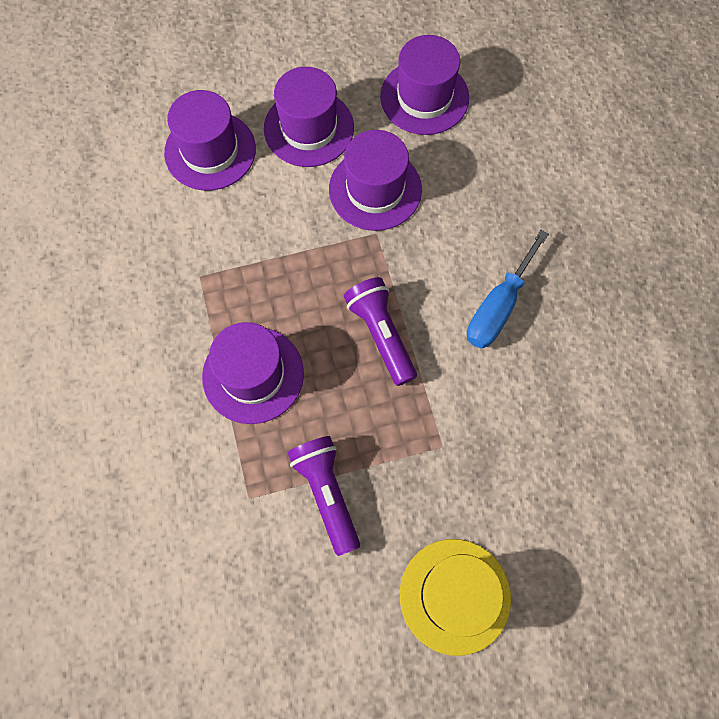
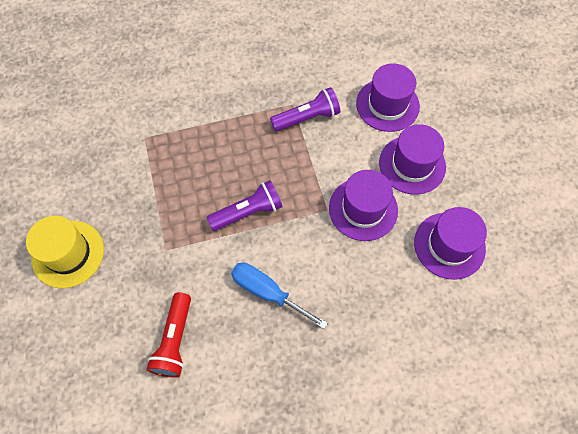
camera: 90 degrees right, 5 degrees down
(253, 375) = (223, 137): purple hat -> none
(326, 493) = (142, 180): purple flashlight -> purple flashlight (307, 118)
(573, 423) = (174, 340): none -> red flashlight

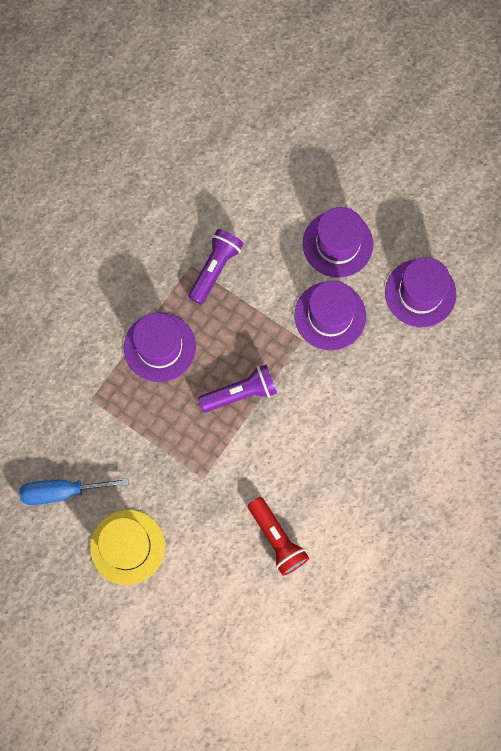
camera: 40 degrees left, 10 degrees up
(248, 212) = (241, 393): purple flashlight -> purple flashlight turned 45 degrees clockwise
(267, 292) = (314, 445): blue screwdriver -> blue screwdriver (62, 491)
(387, 105) = (273, 202): purple hat -> purple hat (159, 347)

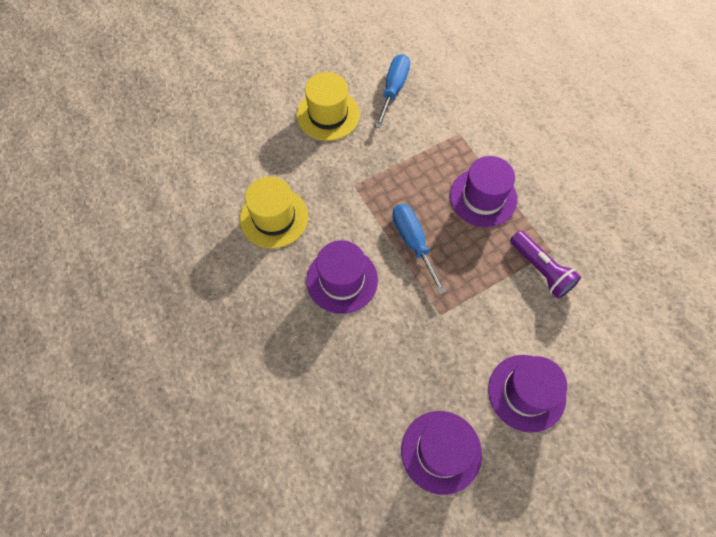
camera: 115 degrees right, 10 degrees down
(241, 393) = (413, 242): purple flashlight -> blue screwdriver
(277, 539) = (274, 217): red flashlight -> yellow hat
(330, 316) = (453, 350): purple hat -> purple hat (342, 280)

